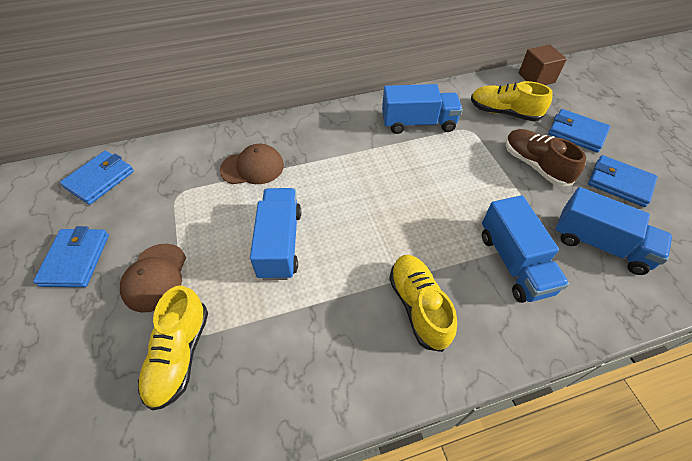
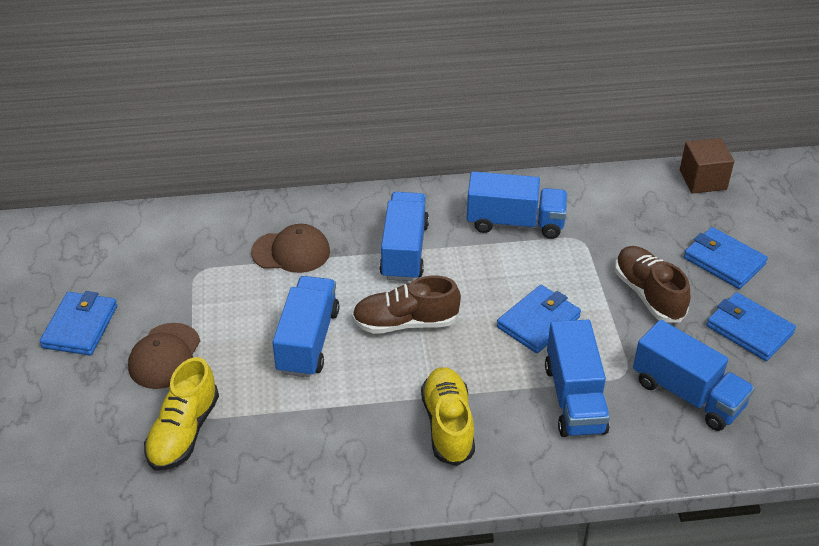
camera: 10 degrees right, 10 degrees down
(100, 179) = (109, 243): blue wallet -> blue wallet (538, 322)
(341, 155) = (404, 251): none -> blue truck
(357, 215) = (405, 323): none -> brown shoe
(504, 113) = (636, 222): yellow shoe -> none

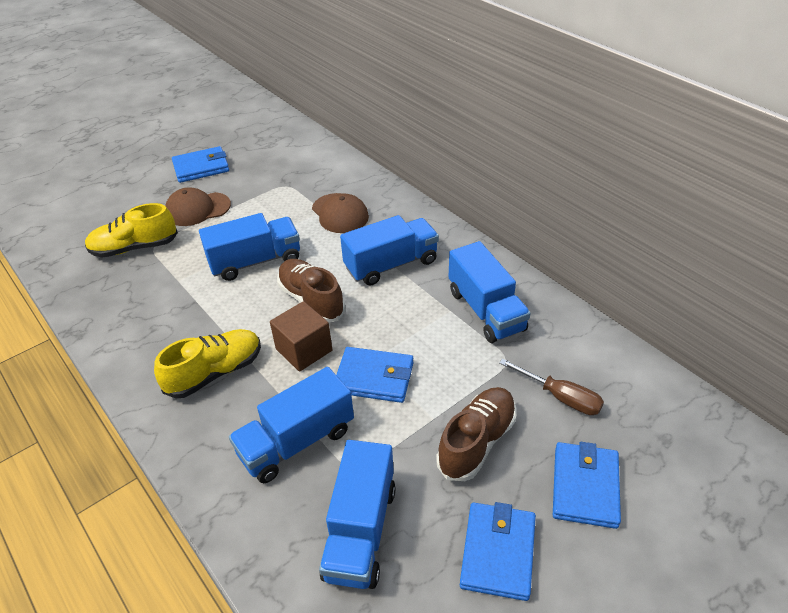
camera: 60 degrees right, 0 degrees up
(638, 230) = (561, 397): none -> brown screwdriver
(703, 180) = (695, 418): brown cube -> brown cube (304, 350)

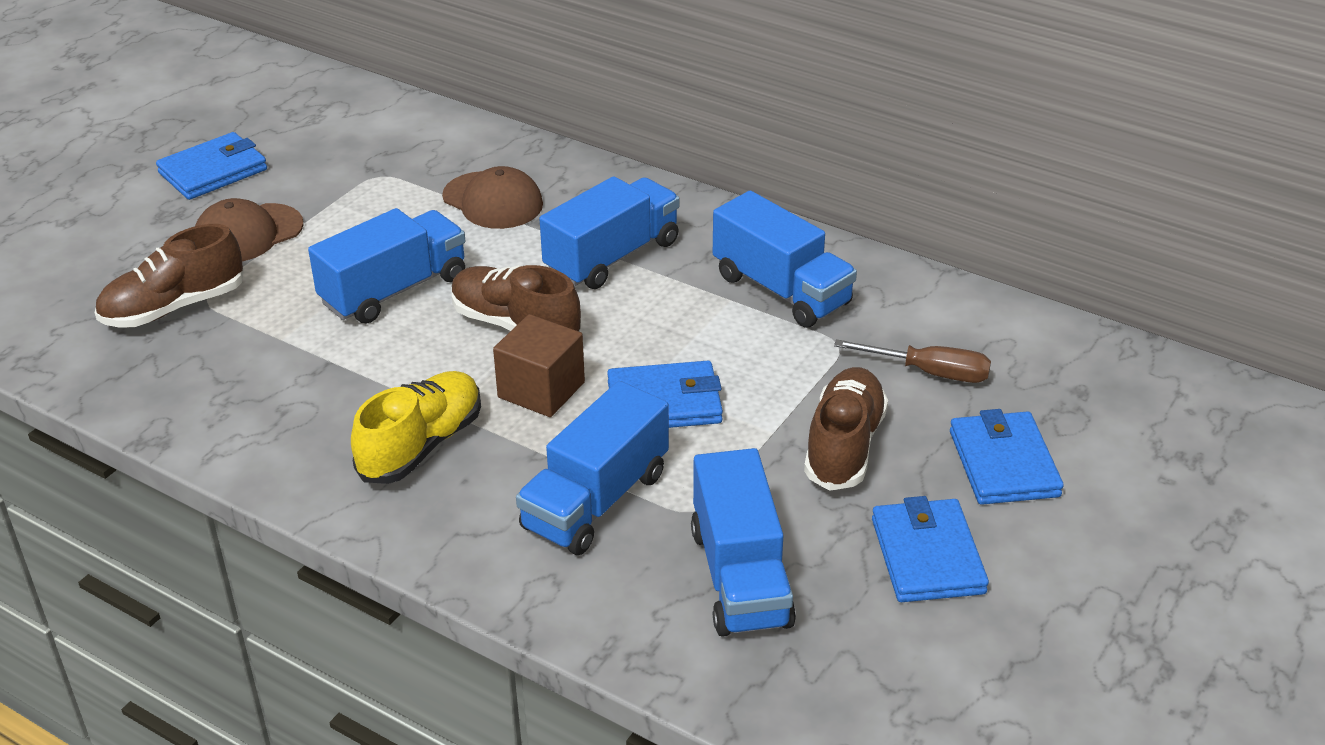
camera: 20 degrees left, 5 degrees down
(134, 248) = (174, 307): yellow shoe -> brown shoe

